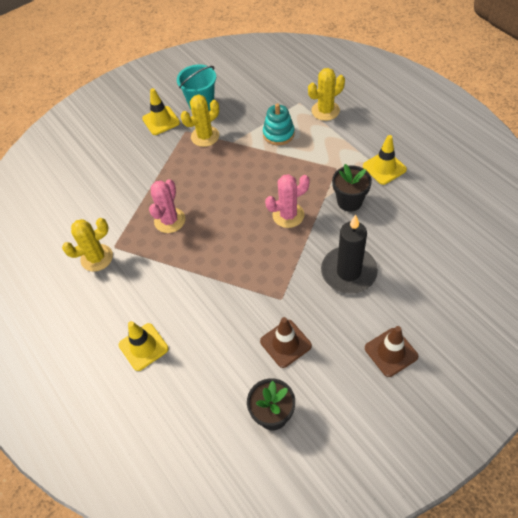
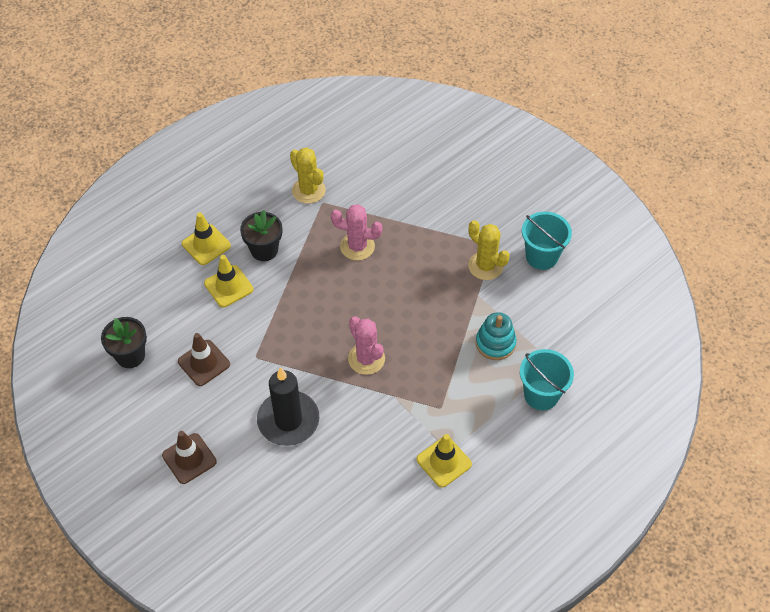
camera: 80 degrees right, 0 degrees up
(161, 121) = (508, 218): yellow traffic cone -> yellow traffic cone (228, 286)
(325, 111) = (541, 395): yellow cactus -> turquoise bucket
(349, 201) = (388, 422): black flower pot -> black flower pot (264, 250)

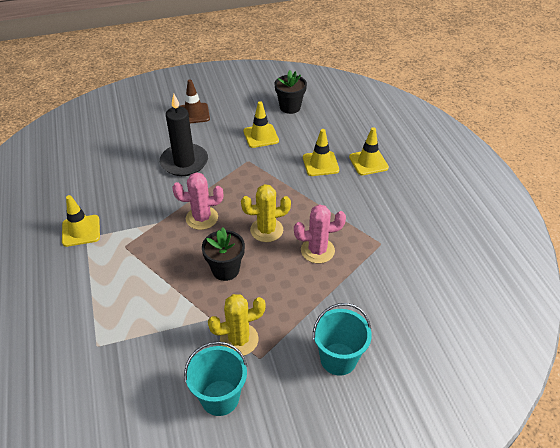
camera: 115 degrees right, 10 degrees down
(204, 363) = (261, 136): brown traffic cone -> yellow traffic cone
(264, 250) = (346, 192): black flower pot -> black flower pot (225, 269)
(308, 190) = (400, 238): yellow cactus -> yellow cactus (266, 230)
(357, 246) = (317, 250): pink cactus -> pink cactus turned 45 degrees clockwise
(495, 343) = (152, 309): turquoise stacking toy -> none
(541, 395) = (77, 320): turquoise bucket -> turquoise bucket (338, 359)

